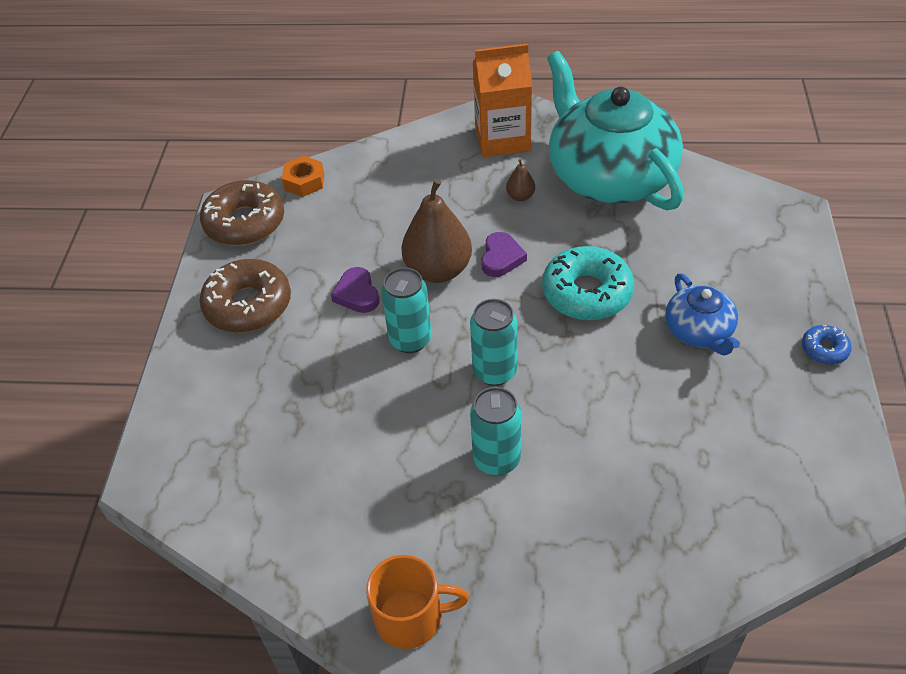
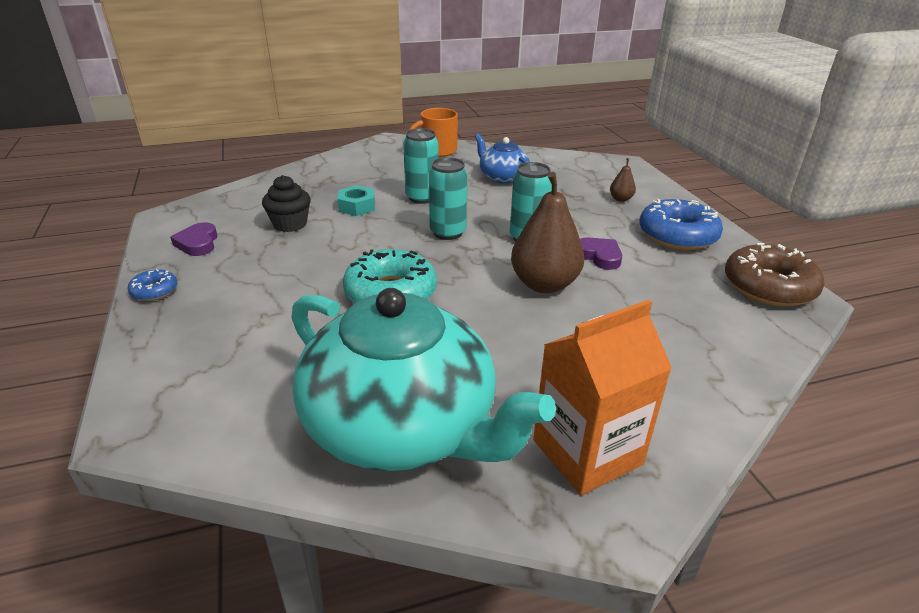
camera: 155 degrees right, 15 degrees down
(248, 305) = (677, 235): brown donut -> blue donut
(304, 182) = (769, 335): orange nut -> none
(501, 258) = (490, 305): purple heart -> purple heart (198, 243)
(520, 196) = (508, 371): brown pear -> brown pear (620, 199)
(591, 460) = (357, 206): none -> turquoise nut
(685, 439) = (290, 224): none -> black cupcake
(699, 331) = (276, 284): blue teapot -> blue teapot (502, 177)

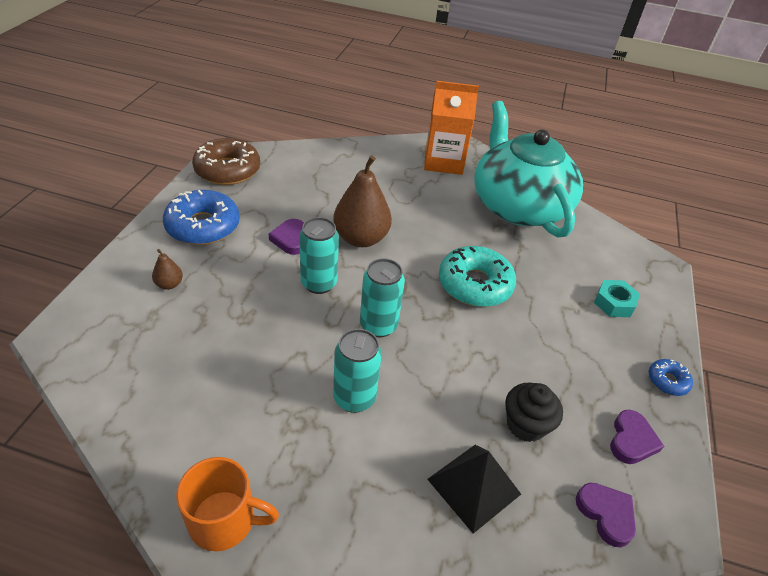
camera: 150 degrees left, 10 degrees up
(219, 208) = (606, 514): none -> purple heart
(314, 193) = (474, 486): none -> black pyramid
(357, 206) = (437, 421): turquoise nut -> turquoise nut (614, 303)
(502, 177) = (224, 389): blue teapot -> none

